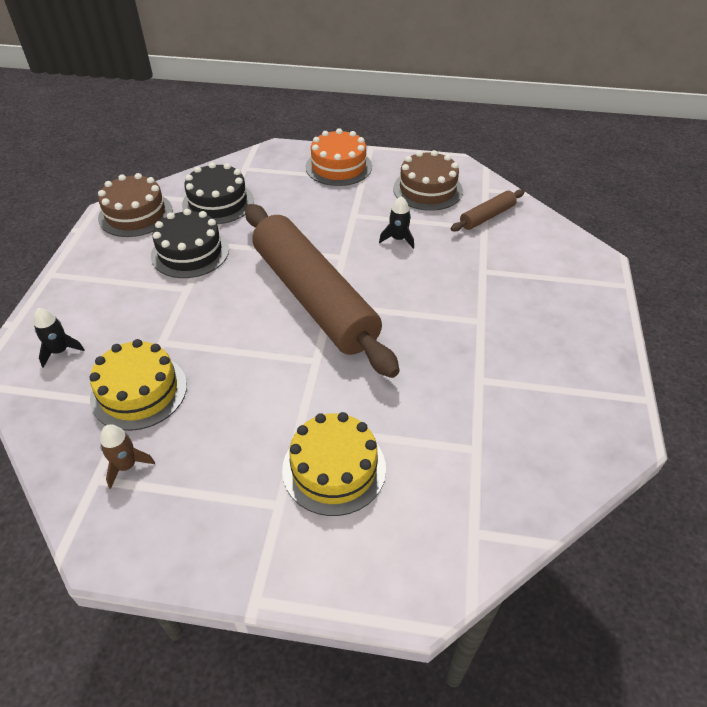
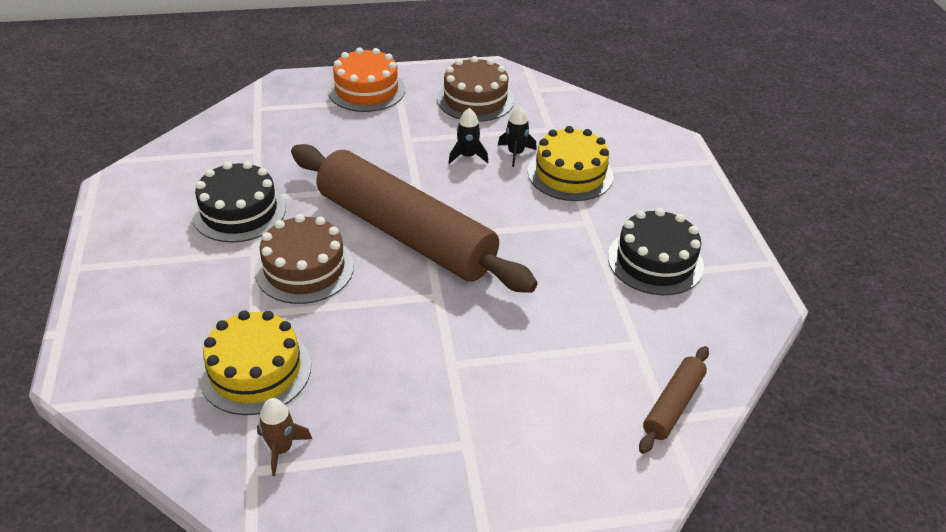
camera: 20 degrees left, 5 degrees down
(60, 351) = (136, 349): black rocket -> black rocket (515, 153)
(135, 214) = (149, 181): brown cake -> brown cake (304, 268)
(218, 202) = (245, 151): black cake -> black cake (655, 261)
(334, 468) = (506, 395): yellow cake -> yellow cake (570, 174)
(487, 217) = (549, 117): brown rolling pin -> brown rolling pin (673, 405)

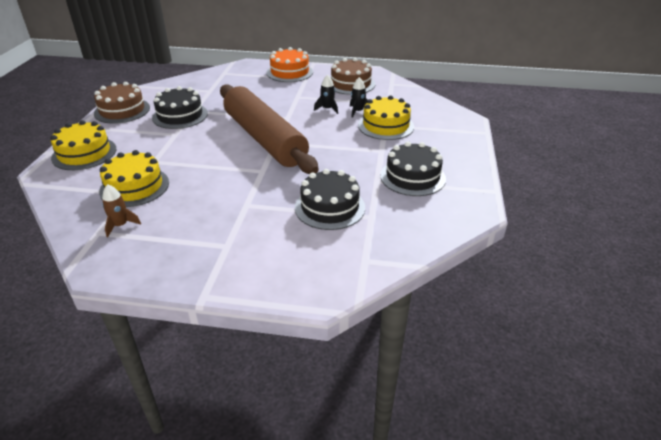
camera: 20 degrees right, 5 degrees down
(123, 322) = (84, 153): none -> yellow cake
(304, 268) = (196, 146): brown cake -> brown cake (122, 110)
(572, 340) = (330, 207): none -> black cake
(673, 405) = (374, 253): brown rolling pin -> none

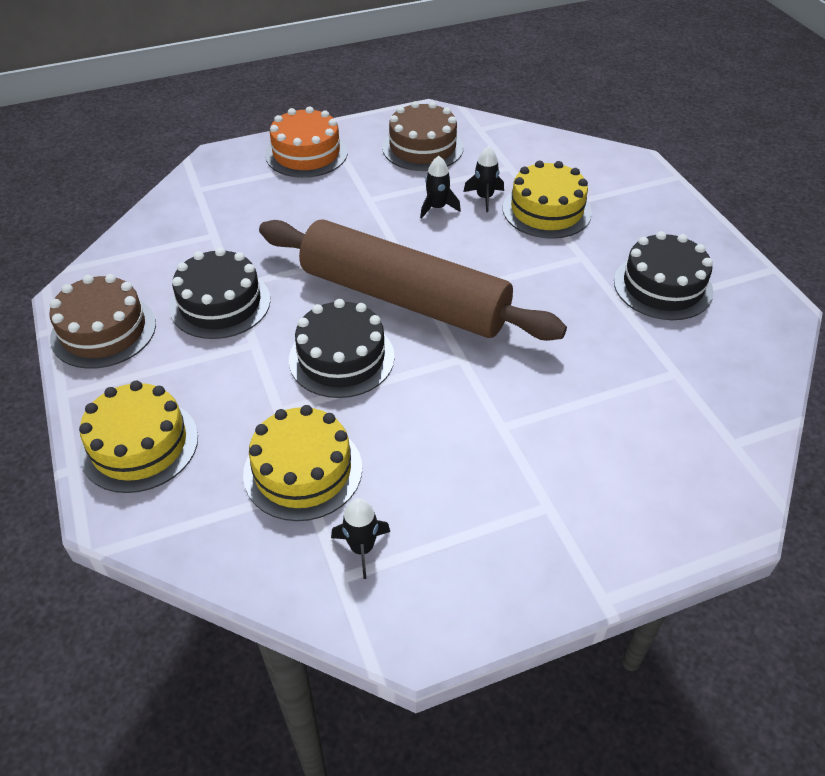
camera: 30 degrees left, 10 degrees up
(120, 225) = (361, 548): brown rocket -> black rocket
(330, 207) = (613, 381): black cake -> black cake (341, 358)

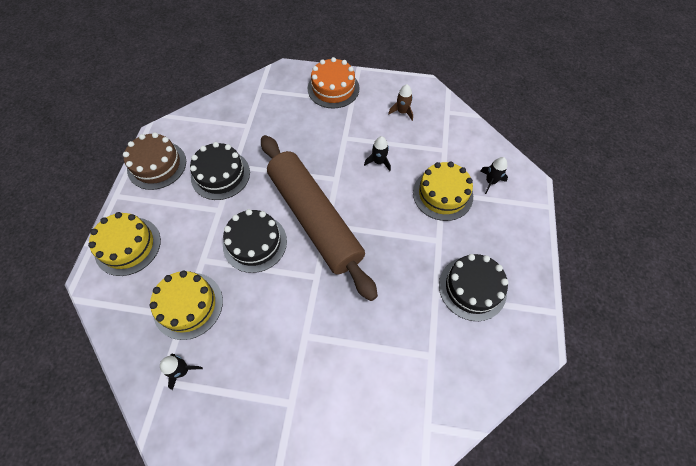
camera: 30 degrees right, 15 degrees up
(422, 147) = (402, 112): brown cake -> brown rocket
(484, 197) = (412, 167): black rocket -> black rocket (490, 181)

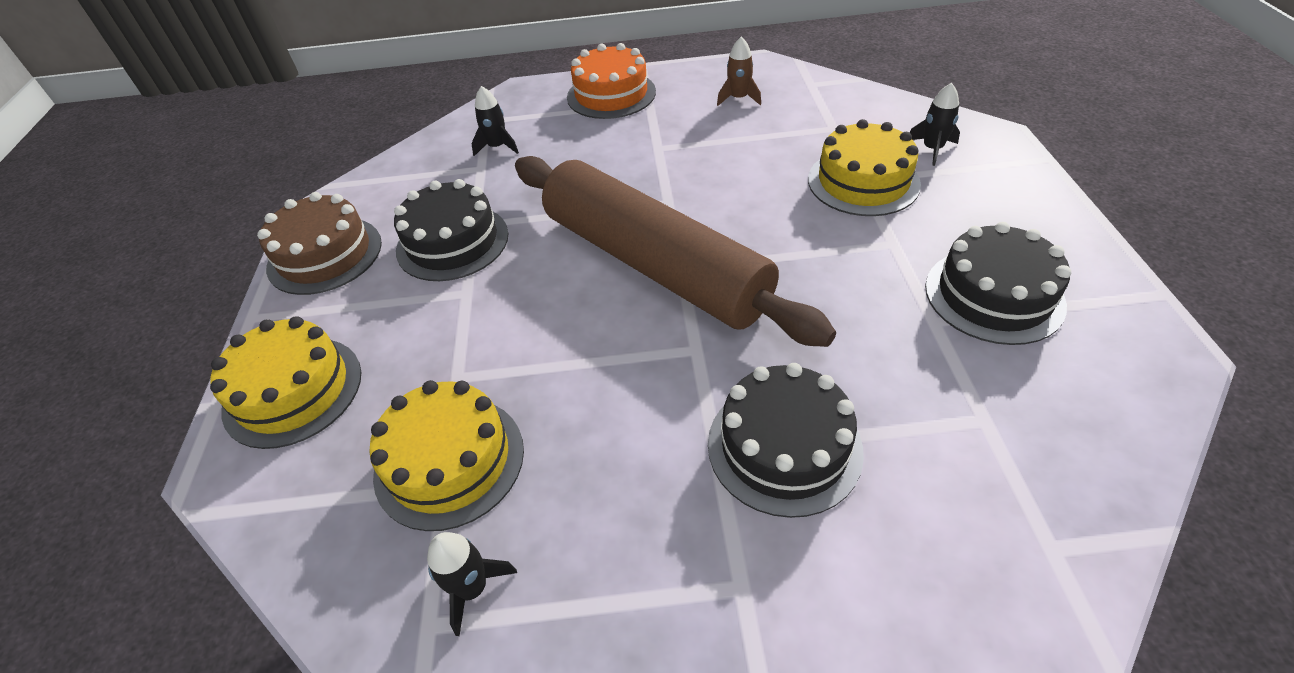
camera: 10 degrees left, 15 degrees down
(255, 243) = (554, 325): black cake -> black cake (784, 446)
(378, 162) = (731, 165): black rocket -> black rocket (497, 147)

